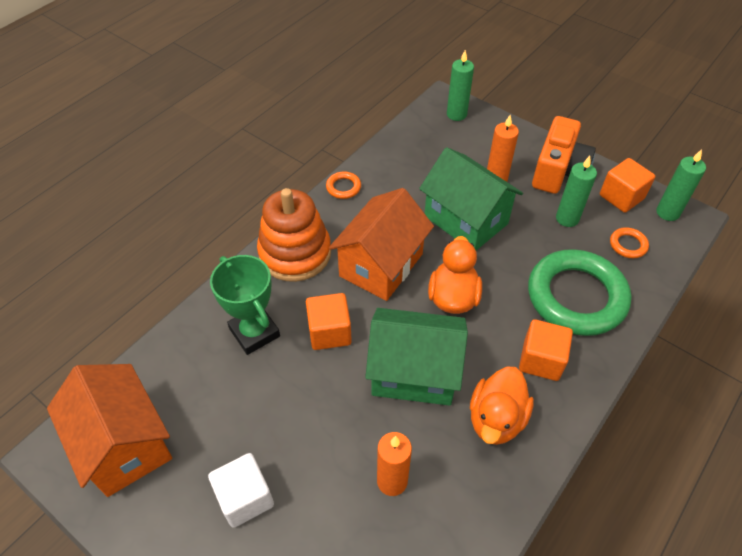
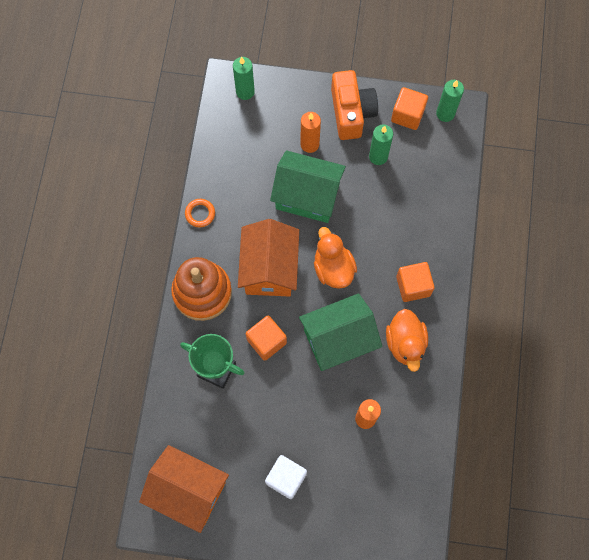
camera: 30 degrees left, 20 degrees up
(576, 297) = (414, 223): green ring -> none
(628, 245) = (429, 159): orange ring -> none

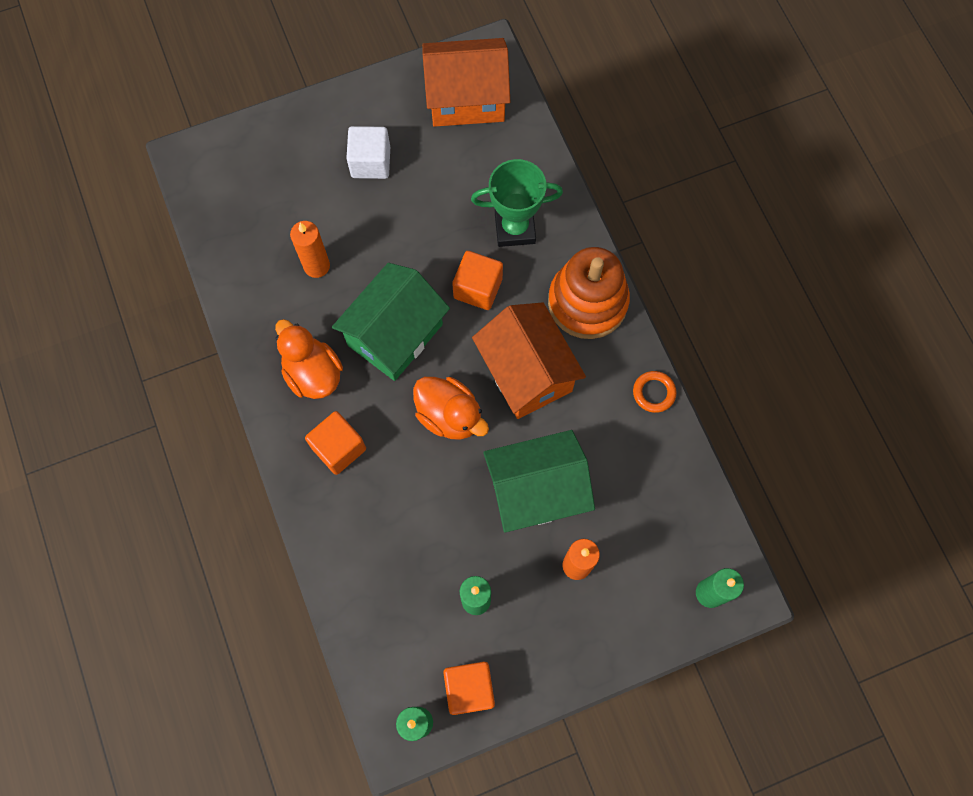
camera: 150 degrees right, 0 degrees up
(351, 112) = (548, 646): orange camera -> none

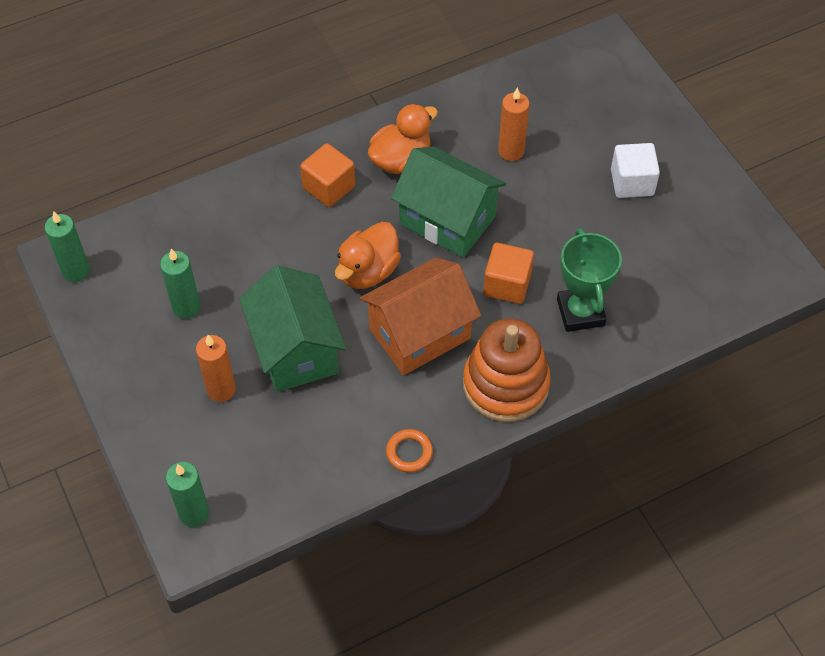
camera: 85 degrees right, 15 degrees down
(466, 99) = (725, 258): orange house -> none
(469, 688) = (104, 308): orange cube -> none

